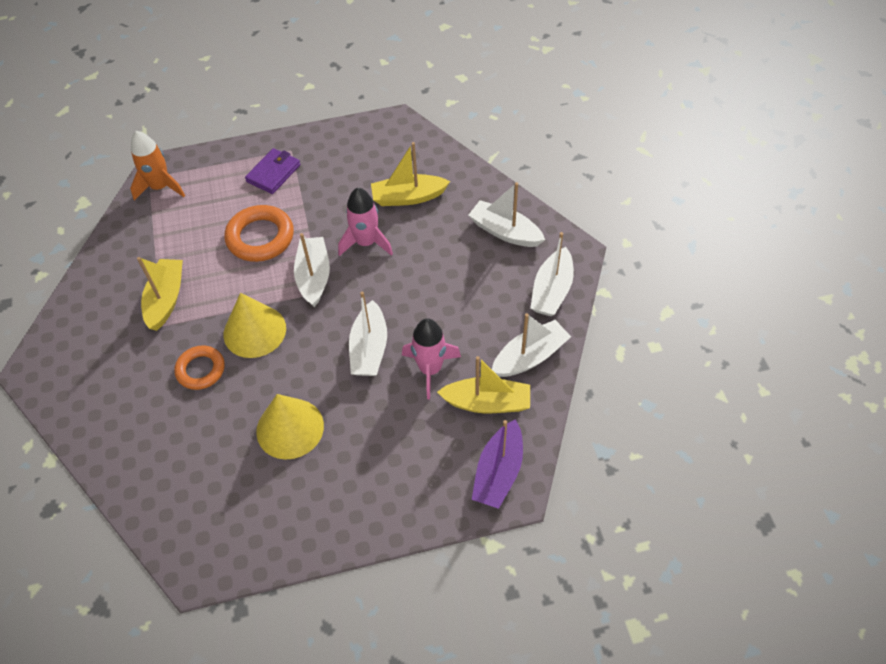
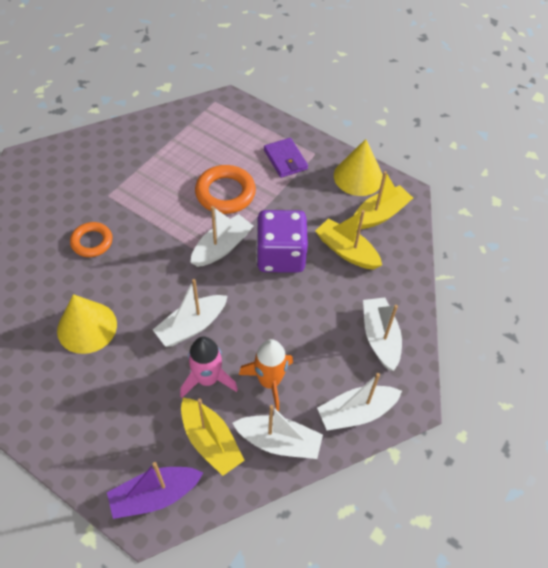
camera: 45 degrees right, 0 degrees up
(160, 187) = (213, 112): orange rocket -> orange rocket (269, 381)
(166, 299) = (130, 182): yellow boat -> yellow boat (380, 214)
(254, 331) = (147, 248): yellow cone -> yellow cone (358, 177)
(273, 173) = (285, 159): purple wallet -> purple wallet turned 75 degrees clockwise
(366, 243) = (280, 256): pink rocket -> purple dice

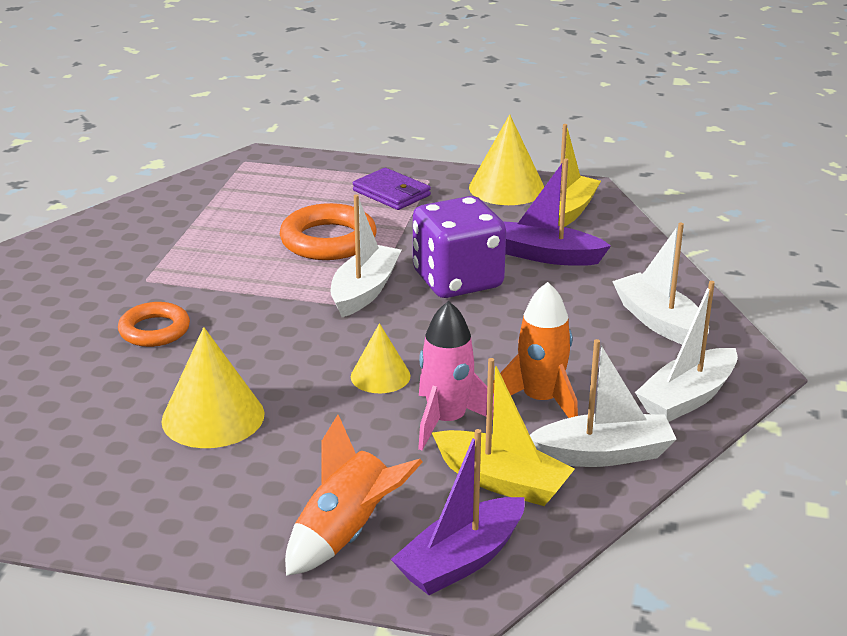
camera: 20 degrees left, 25 degrees down
(107, 449) = (346, 534): none -> orange rocket
(192, 326) = (380, 376): white boat -> yellow cone
(346, 251) = (547, 256): yellow boat -> purple boat

